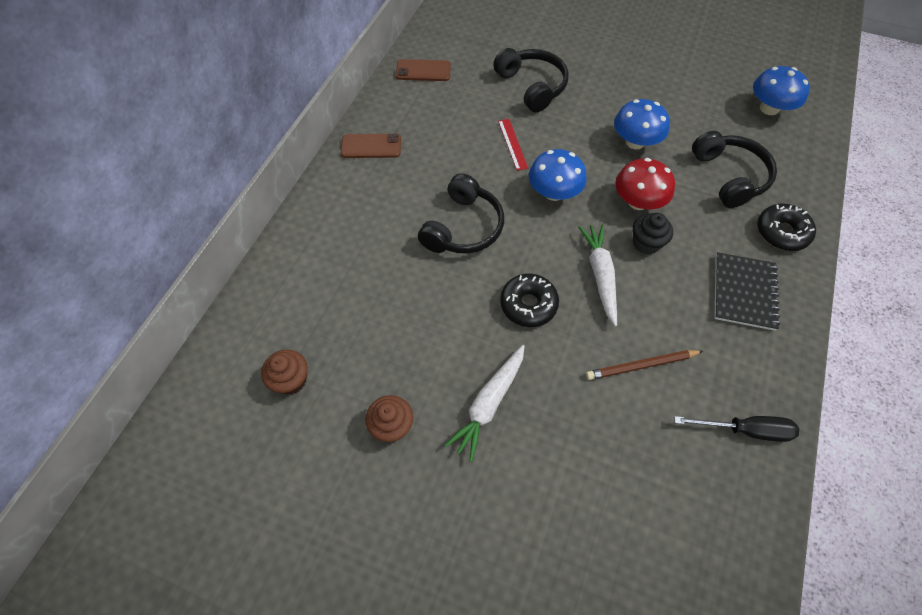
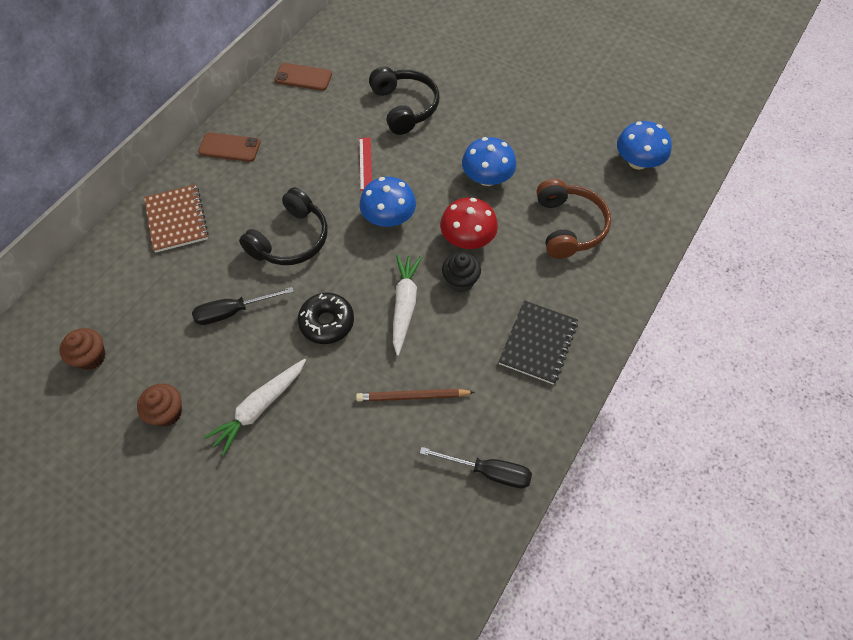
camera: 10 degrees right, 0 degrees up
(339, 224) = (177, 219): none -> brown notebook
(428, 309) = (233, 312): none -> black screwdriver
(729, 176) = (568, 226): black headphones -> brown headphones
(781, 232) = (599, 290): black donut -> none

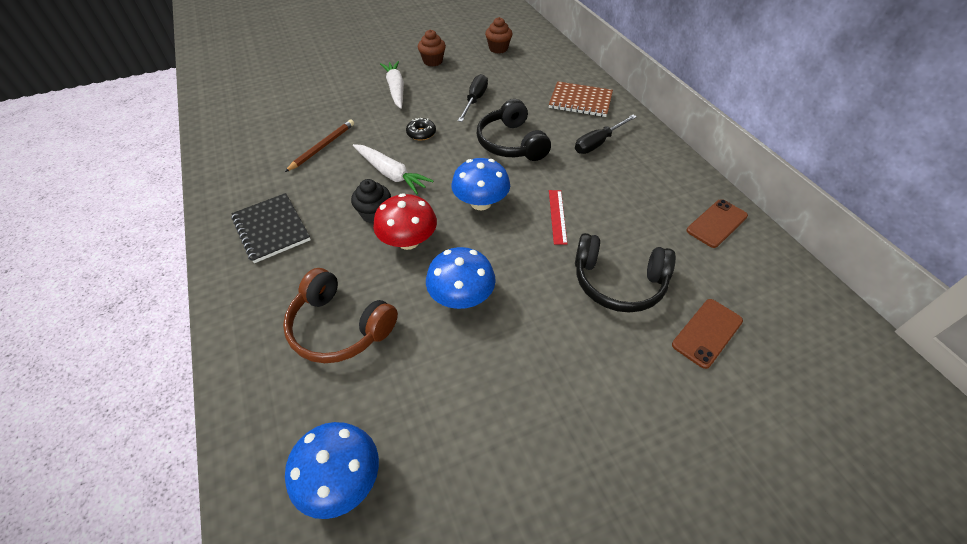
camera: 125 degrees right, 10 degrees down
(229, 147) = (641, 146): brown phone -> brown phone (707, 333)
(327, 322) = (421, 133): black donut -> black donut, size x0.65
(365, 164) = (557, 216): red ruler -> red ruler turned 60 degrees clockwise
(488, 472) = (235, 155): black screwdriver -> black screwdriver (598, 143)

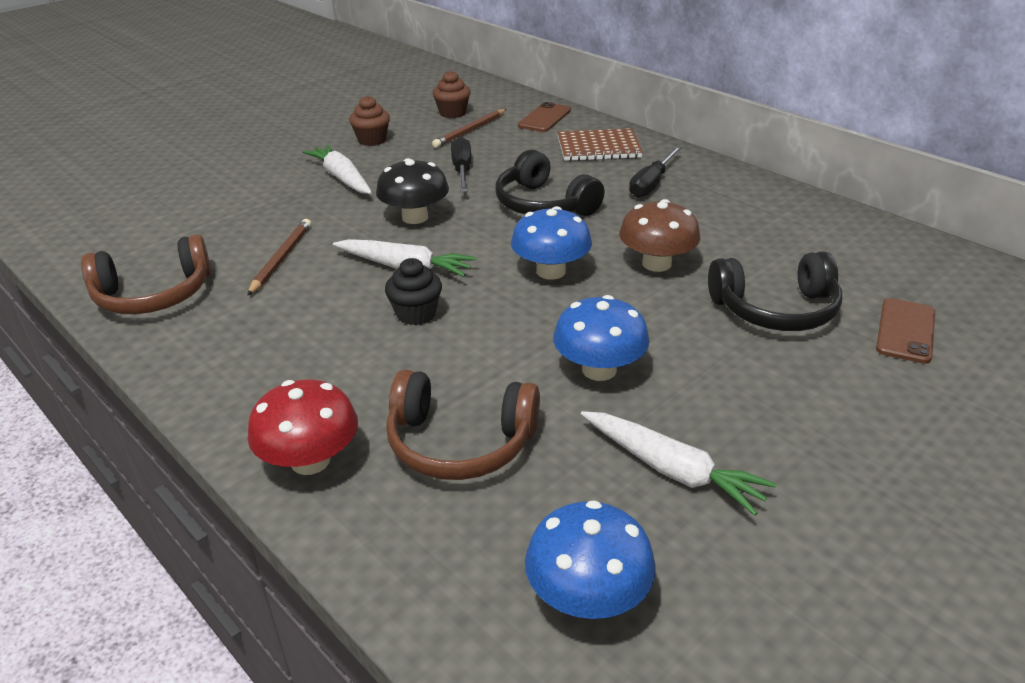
camera: 20 degrees left, 15 degrees down
(238, 156) = (154, 295): none -> brown headphones
(271, 229) = (274, 364): black notebook -> none
(408, 241) = (485, 331): red mushroom -> red mushroom (310, 460)
(421, 133) = (415, 217): black donut -> black mushroom
(457, 398) = (672, 470): none -> white carrot
(501, 66) = (470, 130): none -> brown pencil
(557, 216) = (656, 264): red ruler -> brown mushroom
(716, 223) = (841, 231): brown phone -> brown phone (544, 118)

